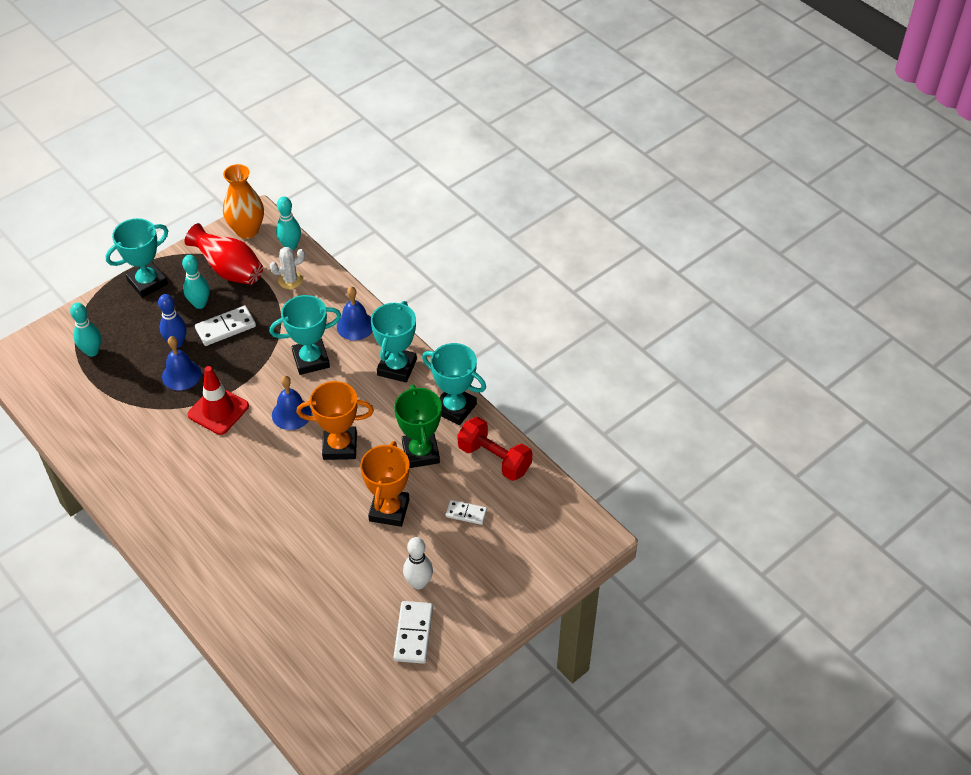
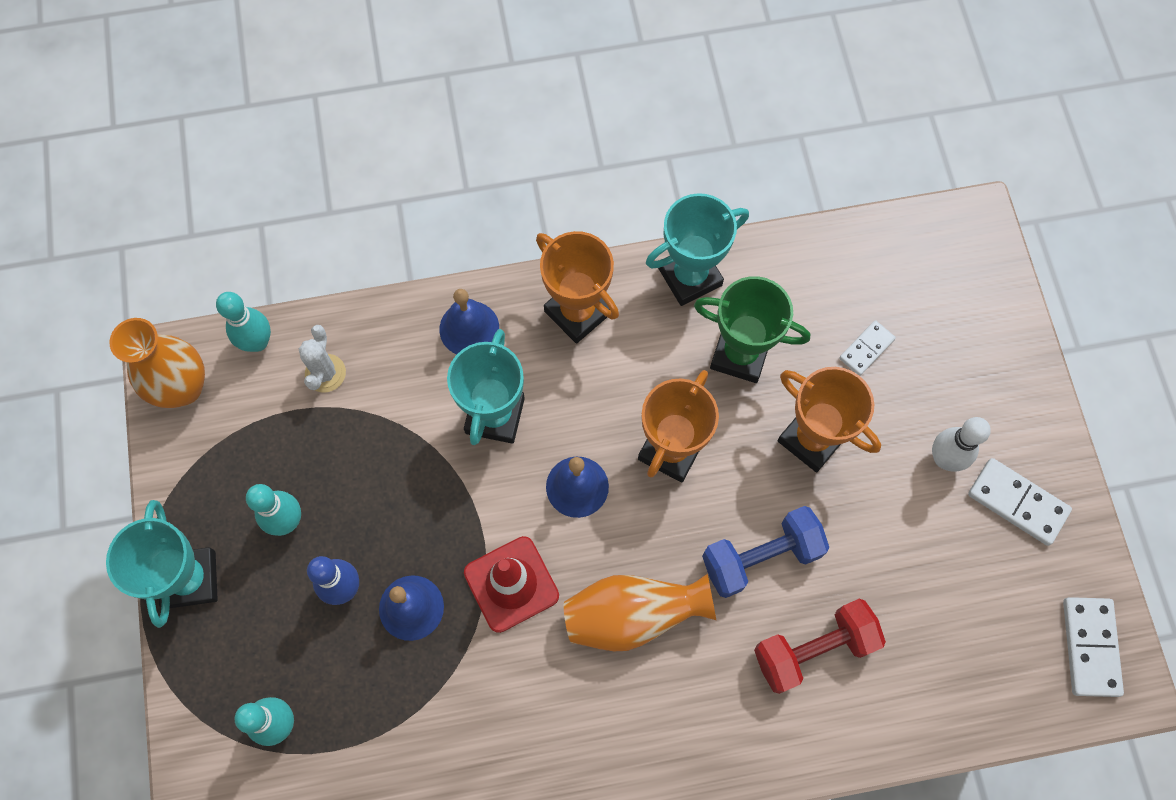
camera: 60 degrees left, 20 degrees up
(225, 327) = (359, 504): white domino -> white domino (1090, 647)
(229, 270) = (248, 449): red vase -> none
(230, 471) = (632, 615): none -> orange vase
(300, 516) = (761, 557): none -> blue dumbbell
(397, 367) = (577, 312): turquoise trophy -> orange trophy
(494, 459) = (799, 272): red dumbbell -> red dumbbell (813, 649)

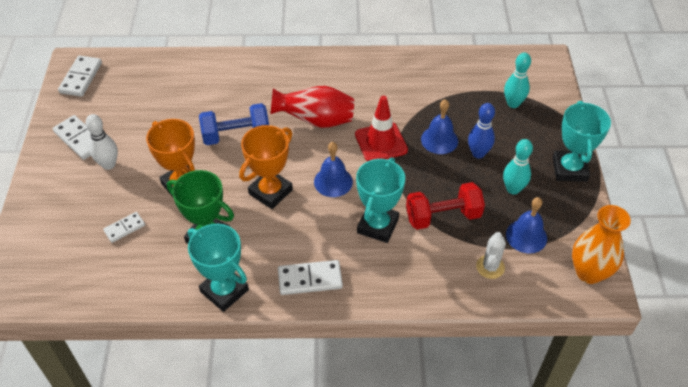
camera: 170 degrees left, 20 degrees down
(258, 342) = (539, 294): turquoise bowling pin -> none
(469, 328) = (388, 280): blue bell -> blue bell (526, 236)
(577, 312) = (310, 279): orange trophy -> white domino
(632, 615) = (316, 120): orange vase -> red vase
(689, 277) = (224, 291): turquoise trophy -> turquoise trophy turned 60 degrees clockwise
(813, 649) = (223, 95): red dumbbell -> red dumbbell (443, 216)

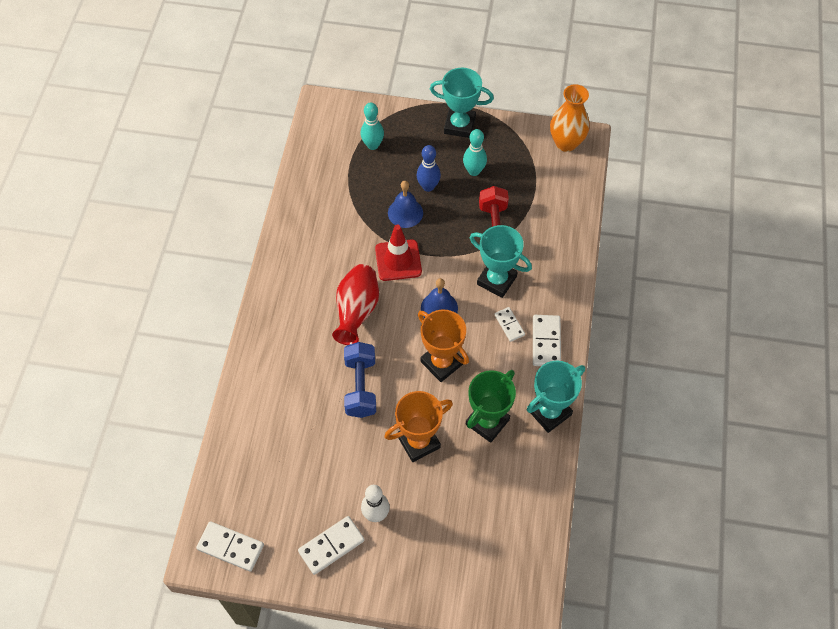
camera: 80 degrees left, 10 degrees up
(124, 228) = (464, 498): white domino -> white domino (509, 325)
(490, 267) = (552, 207): white cactus -> none
(526, 236) = (525, 174): blue bell -> none

